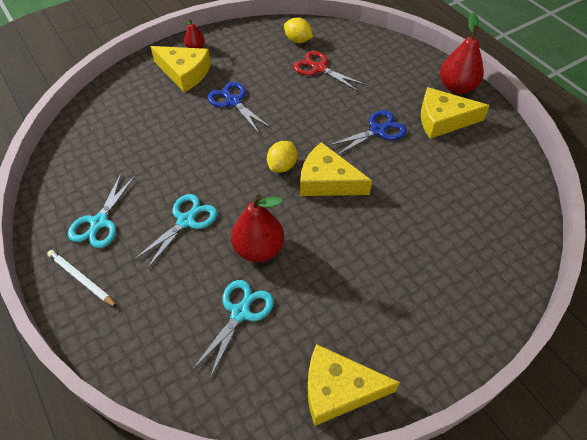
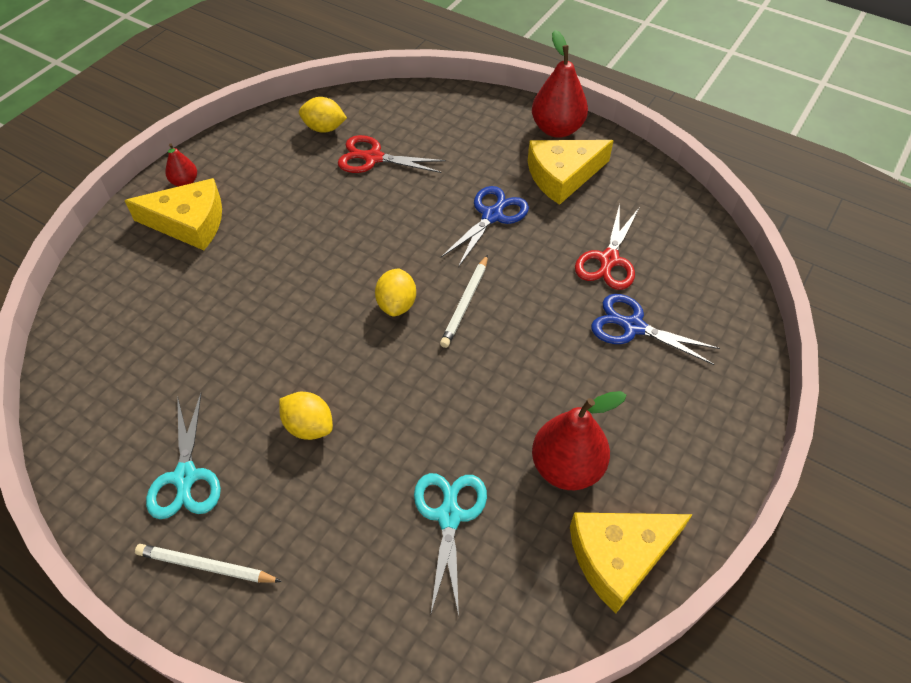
camera: 25 degrees left, 0 degrees up
(186, 221) = (309, 426): turquoise scissors -> yellow lemon
(233, 102) = (282, 240): blue scissors -> blue scissors (633, 327)
(258, 249) = (427, 424): red pear -> red pear (566, 467)
(327, 181) = (465, 303): yellow cheese -> white pencil
(445, 188) = (609, 260): none -> red scissors

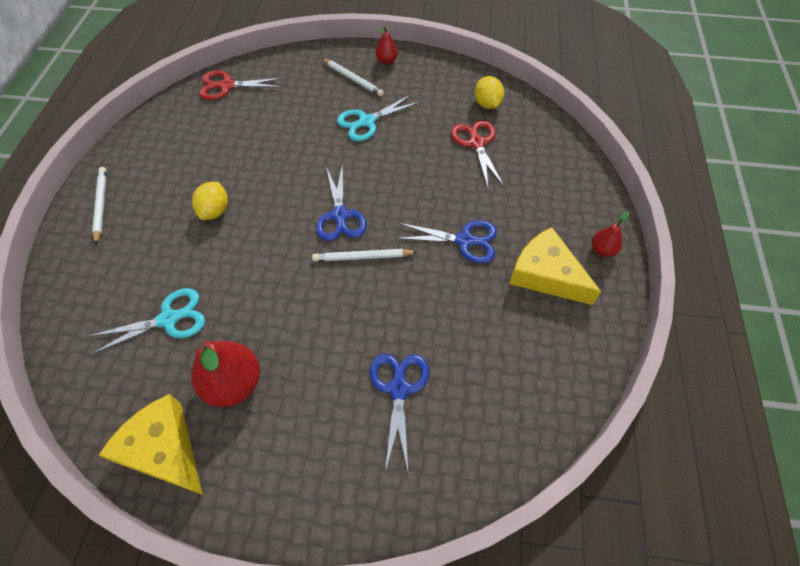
camera: 65 degrees right, 5 degrees up
(185, 477) = (158, 168): turquoise scissors -> turquoise scissors (367, 121)
(189, 222) = (353, 79): yellow cheese -> white pencil
(397, 304) = (340, 215): yellow lemon -> blue scissors
(557, 129) = (602, 250): red pear -> red pear, size x0.52
(609, 260) = (466, 344): red scissors -> red scissors (227, 86)

